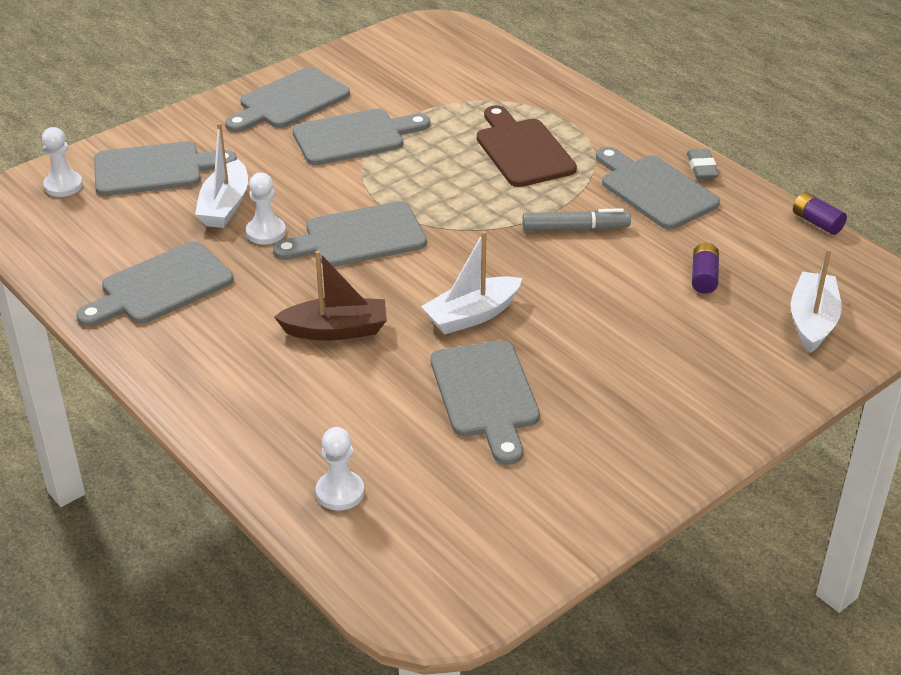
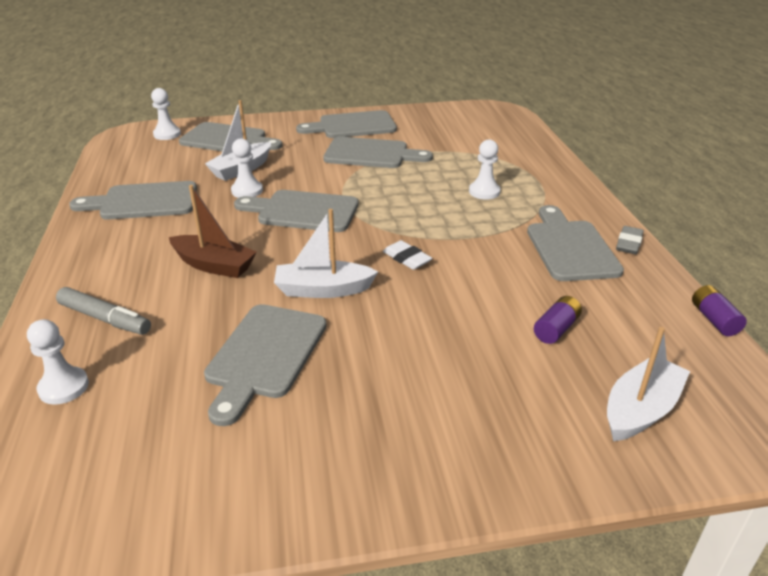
camera: 30 degrees right, 5 degrees down
(518, 255) = (407, 258): none -> white eraser
(522, 150) = (484, 192): brown cutting board -> white pawn
(575, 228) = (473, 255): grey marker -> grey marker (105, 319)

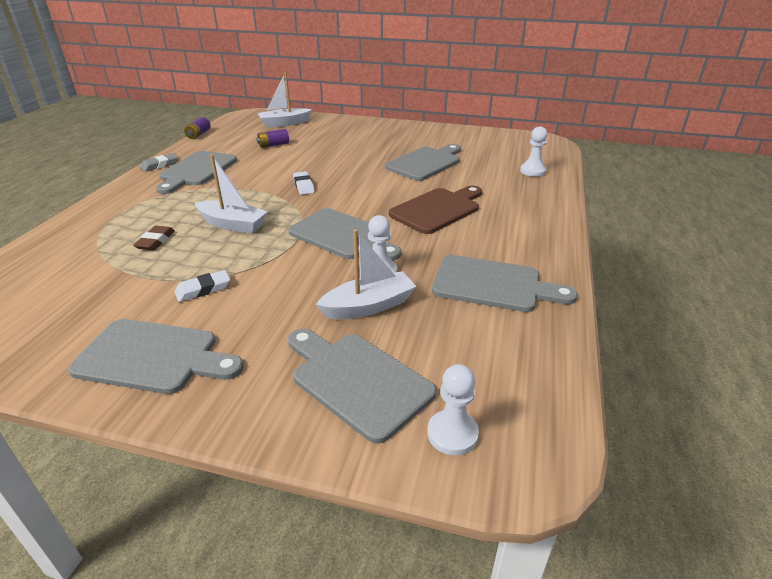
camera: 155 degrees left, 0 degrees up
(105, 319) = (516, 194): grey marker -> none
(214, 265) = (438, 209): brown boat -> brown cutting board
(323, 290) = (373, 181): white boat -> white boat (232, 224)
(371, 154) = (203, 289): grey cutting board -> white eraser
(461, 171) = (155, 241): none -> brown eraser
(484, 192) = (175, 217): white pawn -> none

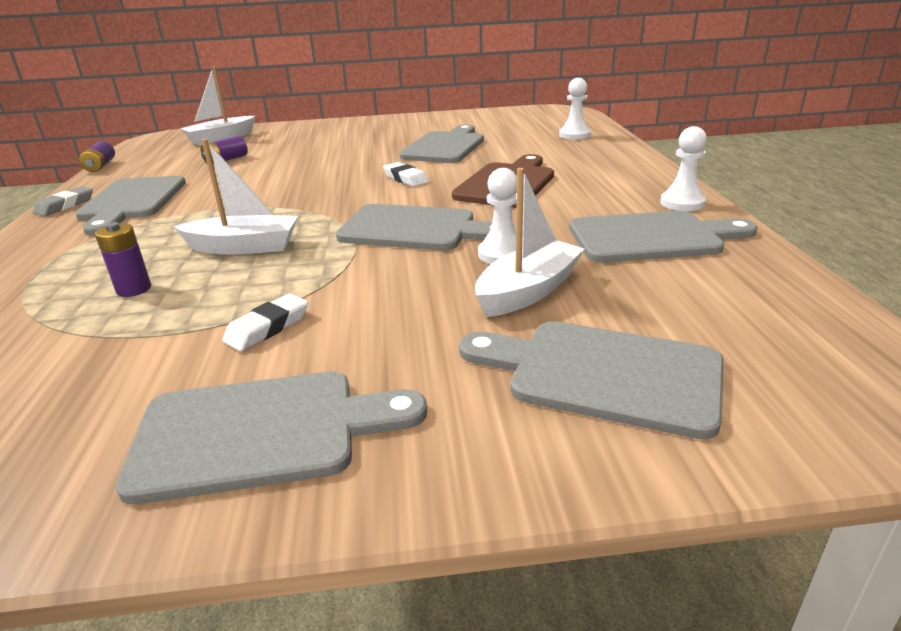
camera: 20 degrees left, 5 degrees down
(155, 241) = (134, 289): brown eraser -> purple battery
(303, 186) = (309, 191): white eraser -> white eraser (405, 178)
(452, 434) = (788, 397): white pawn -> white pawn (682, 203)

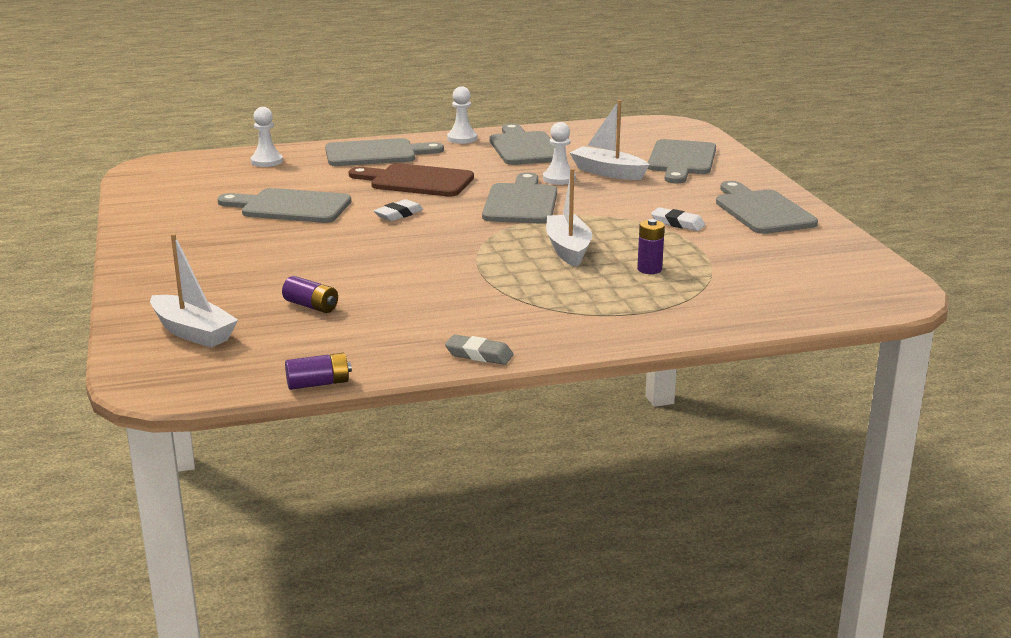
camera: 100 degrees left, 5 degrees down
(131, 202) = (465, 321): grey cutting board -> grey cutting board (376, 154)

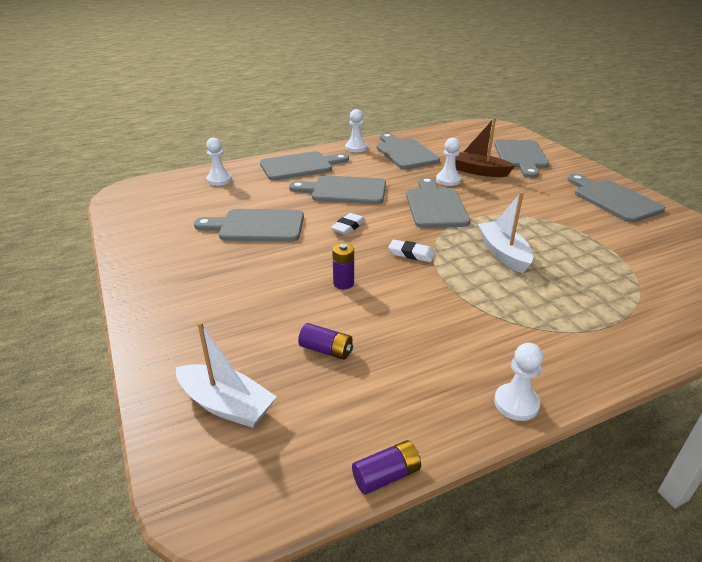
camera: 10 degrees left, 10 degrees up
(416, 181) = (344, 190): brown cutting board -> grey cutting board
(479, 355) = (516, 403): grey eraser -> white pawn
(608, 172) = (479, 171): white boat -> brown boat
(649, 269) = (581, 270): purple battery -> purple battery (343, 283)
(677, 223) = (564, 217): white eraser -> white eraser (411, 254)

